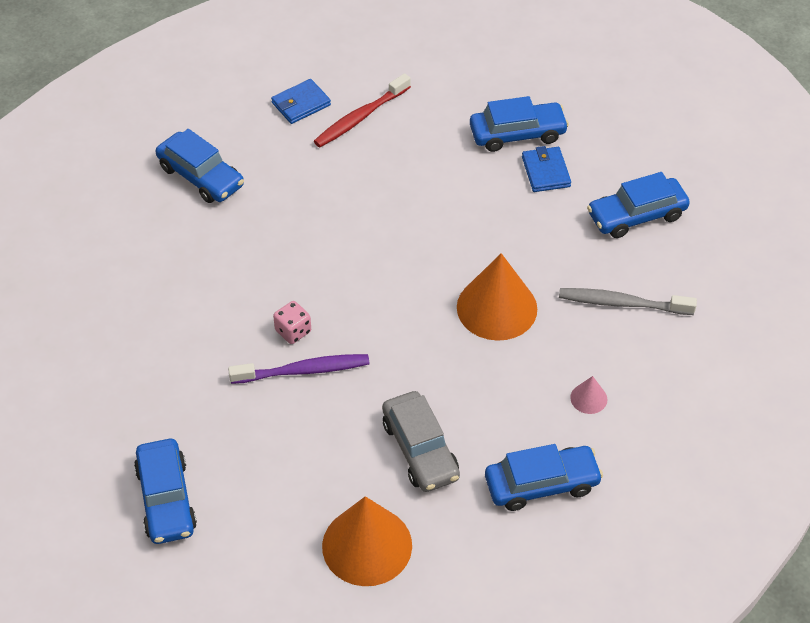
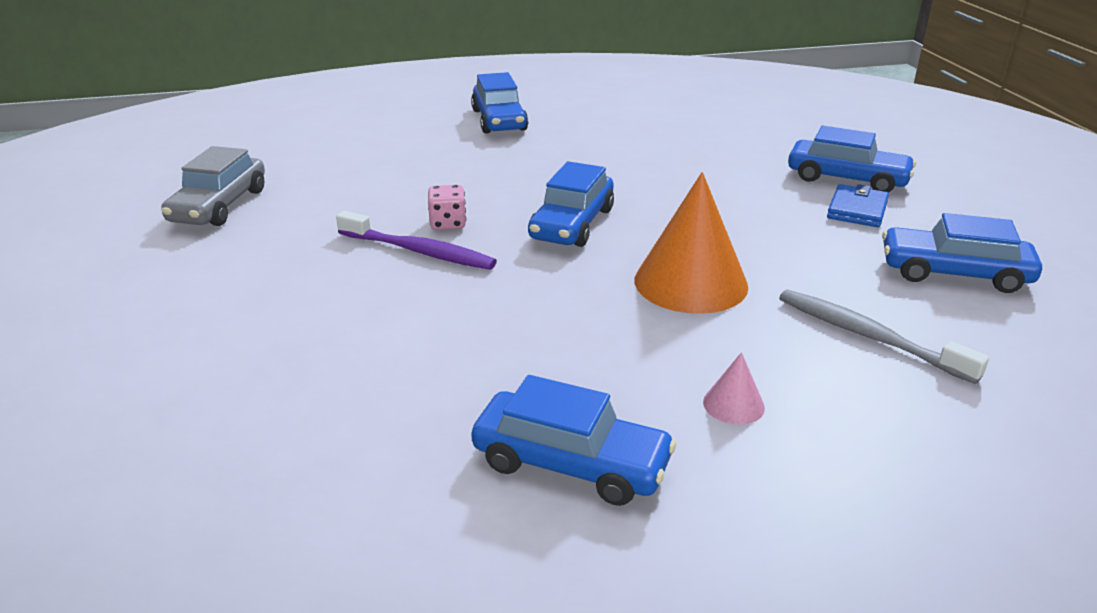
camera: 35 degrees right, 20 degrees down
(166, 499) = (157, 285): blue car -> blue car (572, 224)
(301, 104) = (639, 110): blue wallet -> none
(360, 117) = (686, 129): red toothbrush -> none
(367, 545) = (277, 415): orange cone -> none
(420, 450) = (456, 359): grey car -> grey car (219, 206)

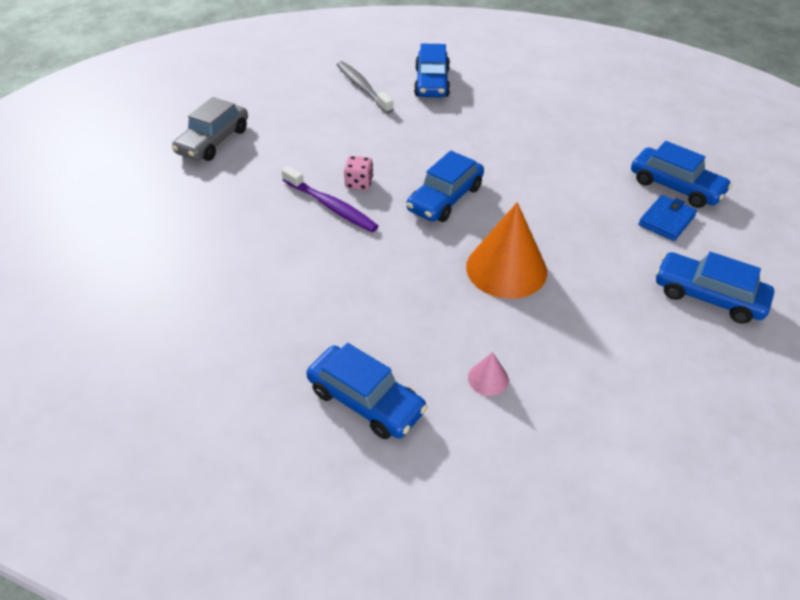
camera: 15 degrees right, 15 degrees up
(868, 336) = (610, 341): grey toothbrush -> grey toothbrush (362, 88)

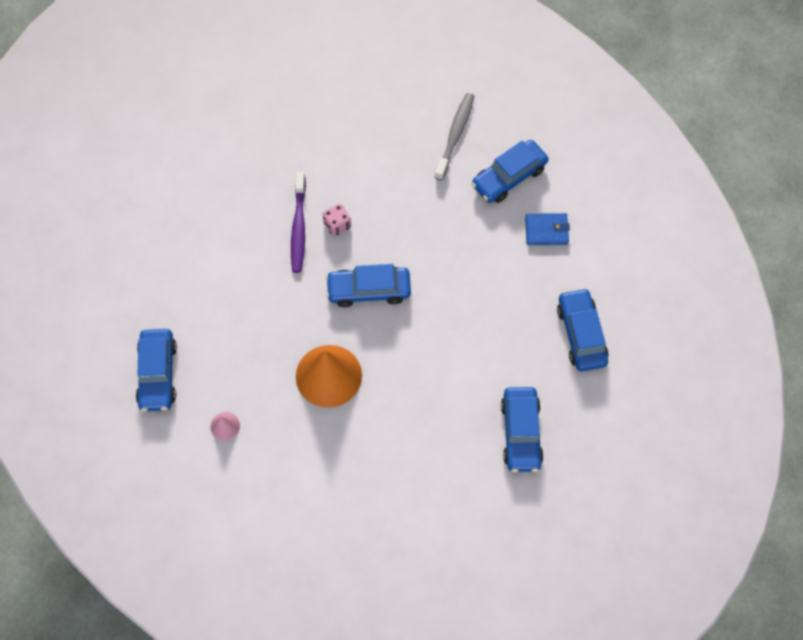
camera: 50 degrees right, 20 degrees up
(213, 141) = (300, 98): grey car -> none
(666, 220) = (471, 447): blue wallet -> blue wallet (546, 230)
(708, 296) = (406, 513): blue car -> blue car (581, 334)

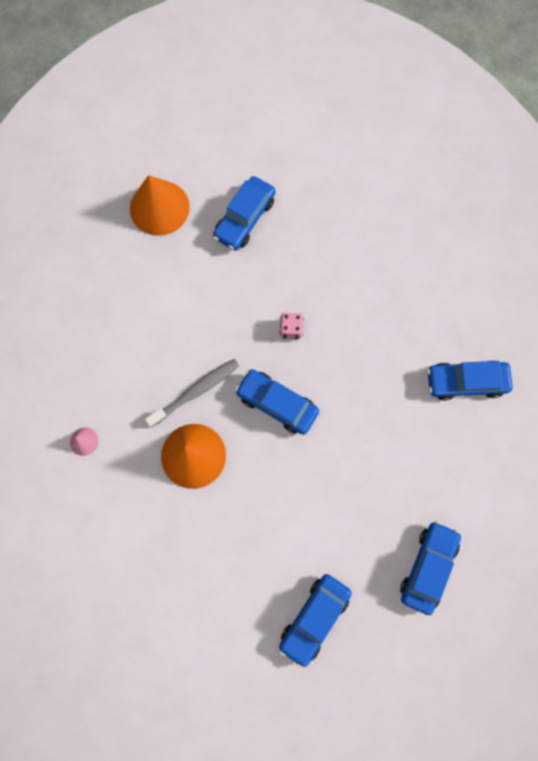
camera: 35 degrees right, 10 degrees up
(150, 198) = (159, 207): none -> orange cone
(157, 374) = (63, 361): blue car -> blue car (244, 218)
(299, 227) = (258, 310): purple toothbrush -> none
(455, 135) = (445, 313): grey toothbrush -> grey toothbrush (195, 391)
(546, 230) = (464, 452): blue wallet -> none

